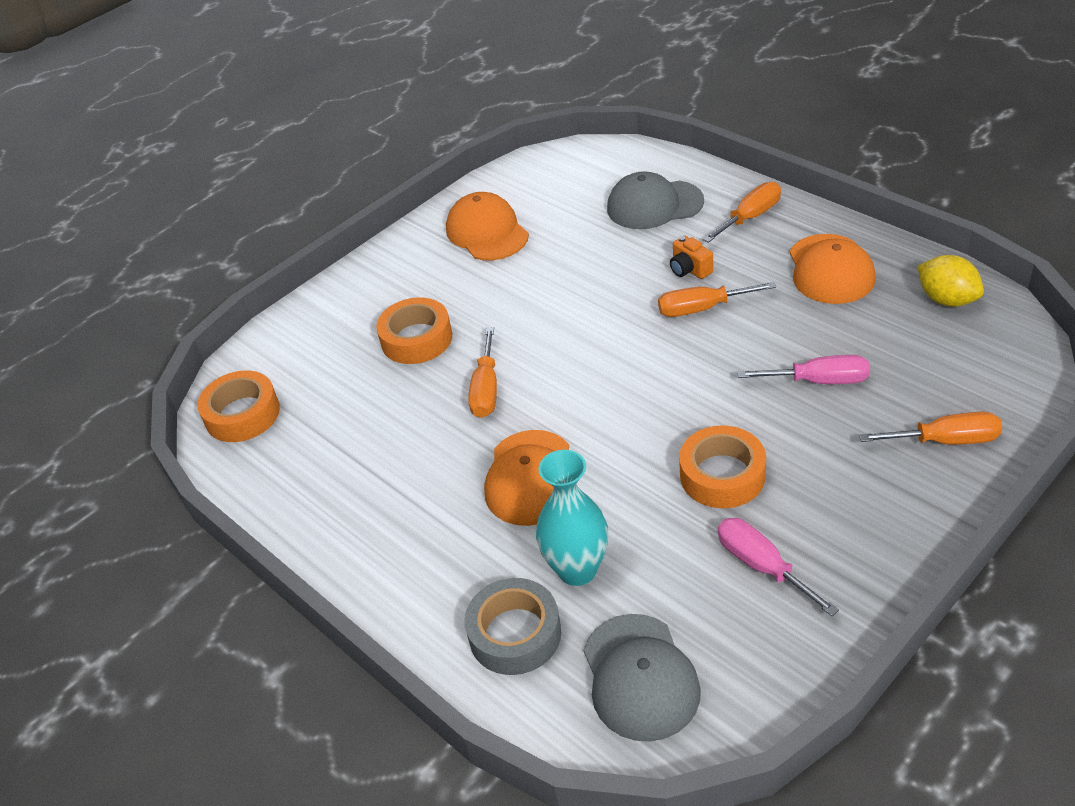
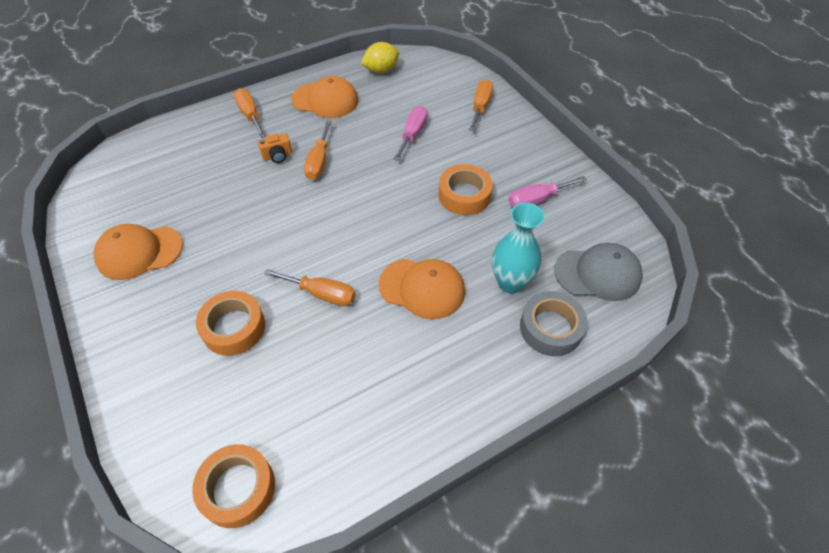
camera: 80 degrees left, 10 degrees up
(654, 205) = (196, 153): grey cap -> none

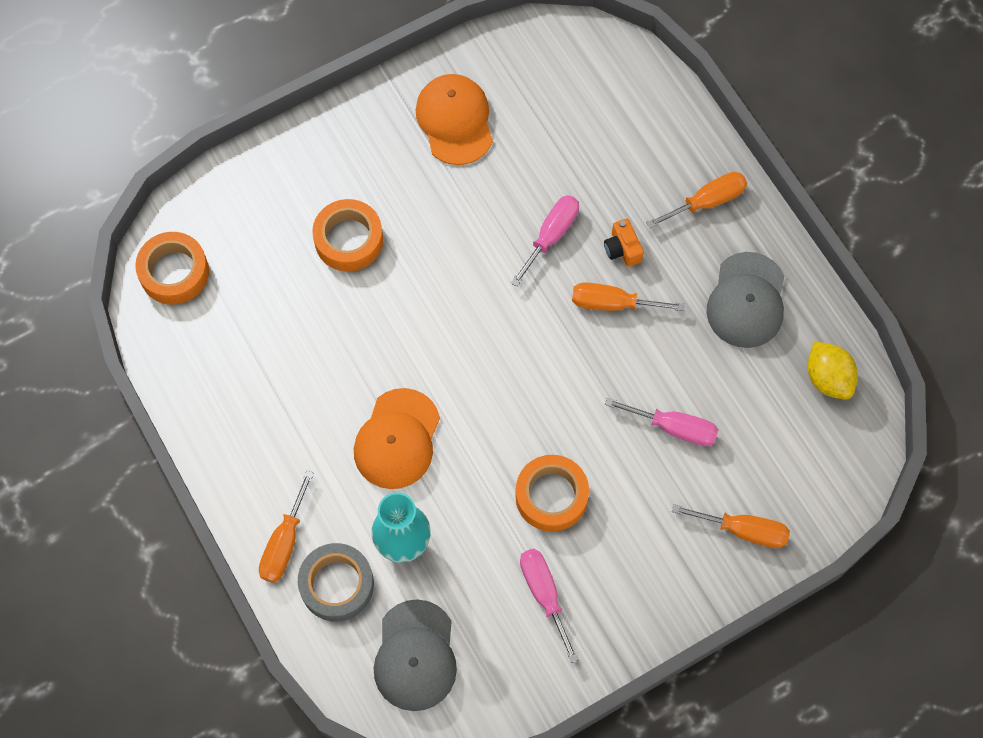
camera: 90 degrees right, 15 degrees up
(259, 193) = (551, 236): none -> pink screwdriver
(321, 294) = (391, 326): orange screwdriver -> orange screwdriver (284, 542)
(325, 100) = (746, 300): orange cap -> grey cap

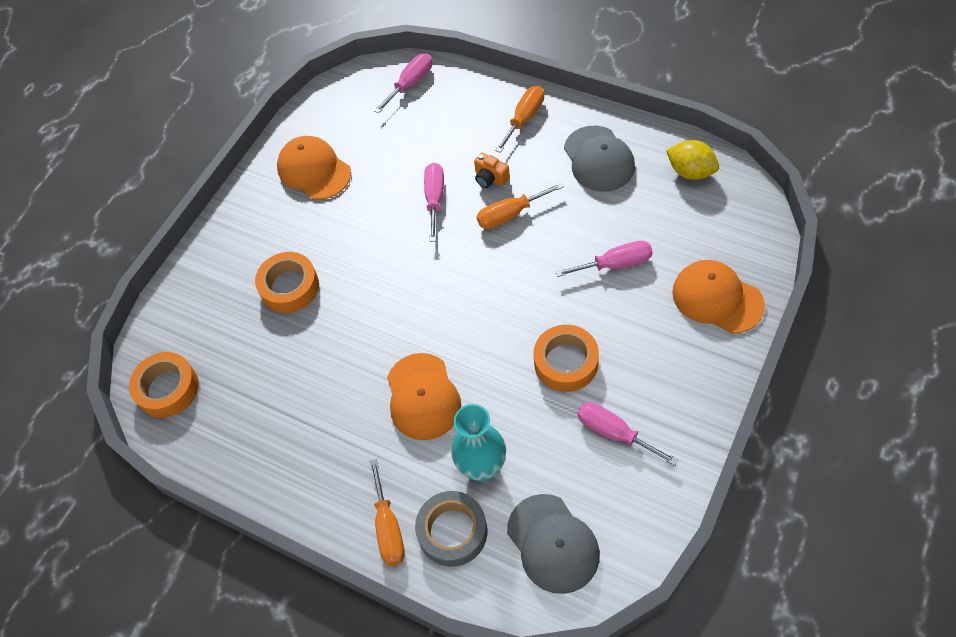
camera: 25 degrees left, 10 degrees down
(620, 79) = (410, 84): none -> pink screwdriver
(743, 530) = (717, 298): orange screwdriver -> orange cap

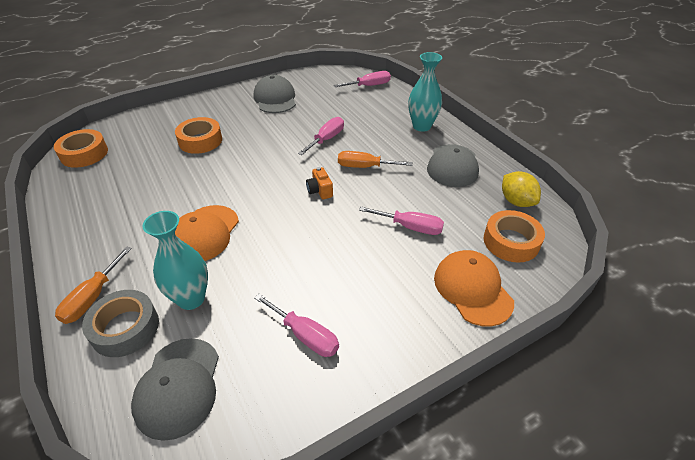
camera: 25 degrees right, 15 degrees down
(314, 170) = (275, 98): orange cap -> grey cap
(490, 178) = (371, 144): orange camera -> orange camera (320, 191)
(524, 118) = (421, 126): orange screwdriver -> turquoise vase
(566, 362) = (317, 267): orange tape -> orange tape (511, 242)
(614, 433) = (305, 335): pink screwdriver -> pink screwdriver turned 150 degrees clockwise

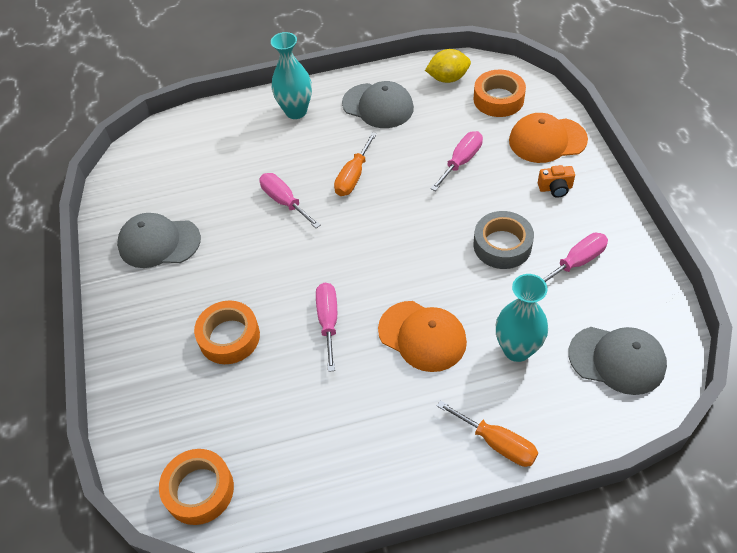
camera: 70 degrees left, 10 degrees up
(125, 328) = (544, 407): grey tape -> grey tape (502, 245)
(320, 191) = (382, 223): orange camera -> orange camera (555, 188)
(369, 86) = (179, 138): pink screwdriver -> pink screwdriver (328, 321)

